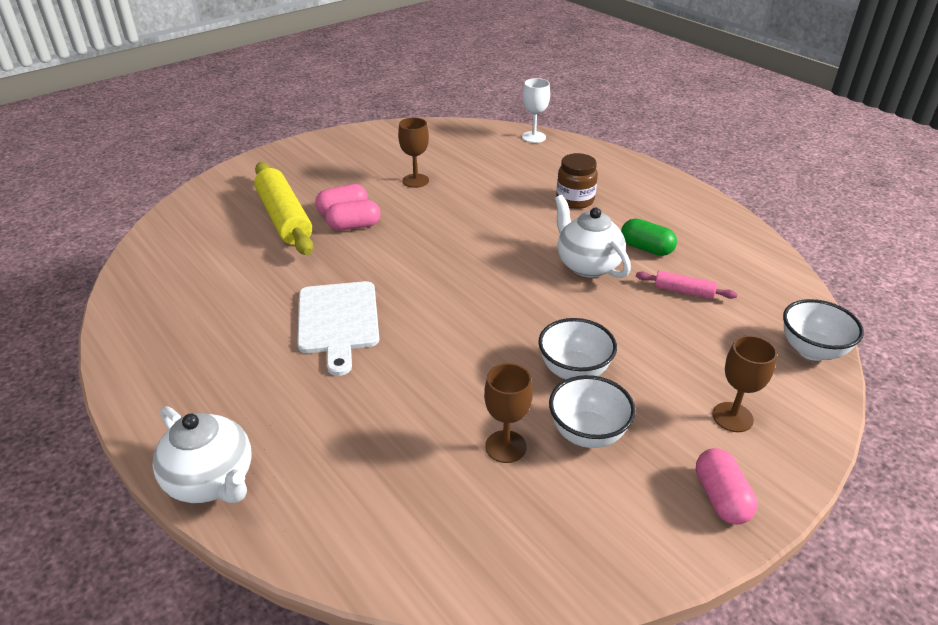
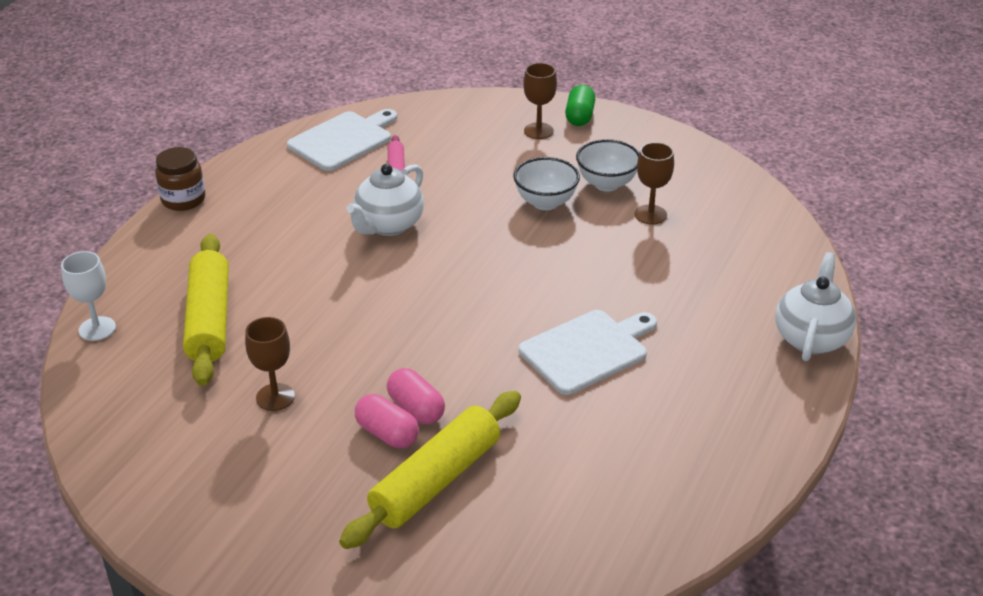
camera: 115 degrees left, 0 degrees up
(514, 171) = (209, 320): none -> yellow rolling pin
(575, 200) = (261, 258): brown jar -> brown jar (183, 200)
(646, 248) = (336, 197): green capsule -> green capsule (579, 117)
(721, 498) = (616, 128): pink capsule -> none
(750, 272) = (343, 140): none -> white cutting board
(812, 350) = (436, 107): white bowl -> none

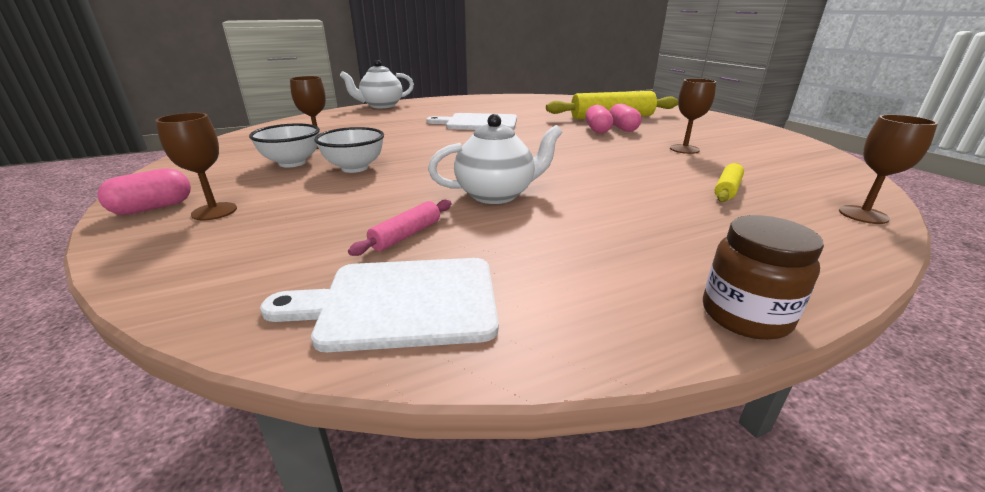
camera: 140 degrees left, 10 degrees down
(97, 329) = (863, 215): white goblet -> brown goblet
(209, 320) = (727, 189): yellow rolling pin -> yellow rolling pin, size x0.48
(579, 117) = (153, 208): green capsule -> pink capsule

